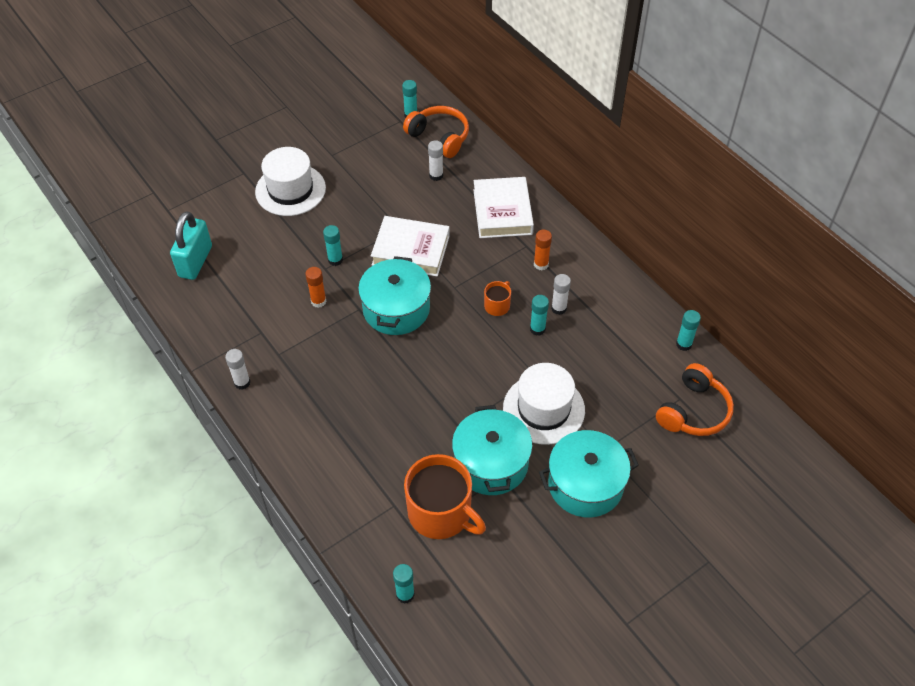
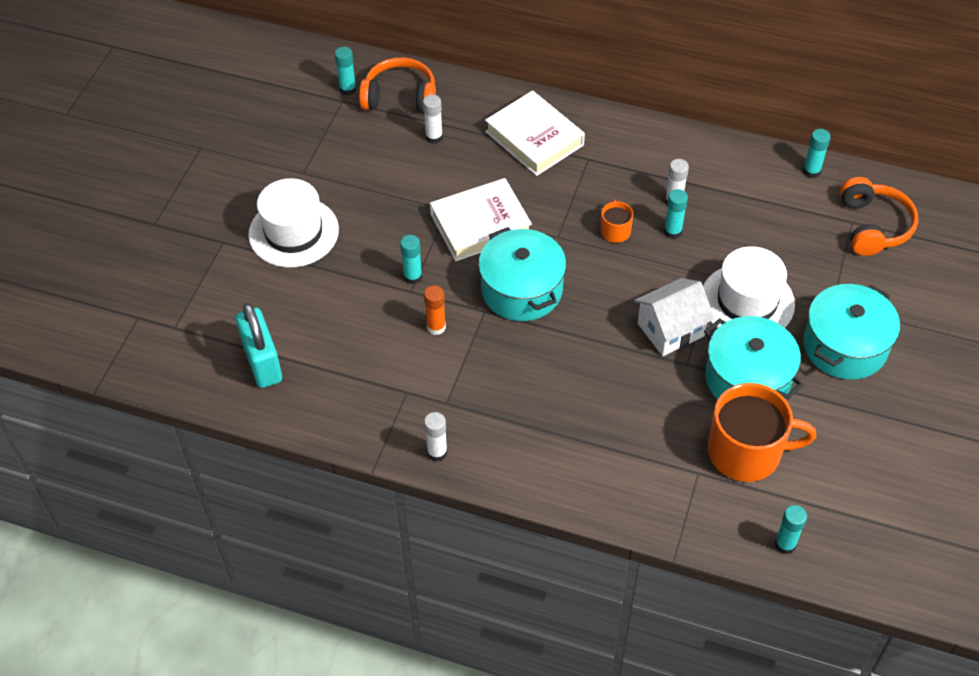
camera: 35 degrees left, 0 degrees up
(470, 396) = (670, 330): none -> white house
(541, 264) = (618, 169): orange glue stick -> none

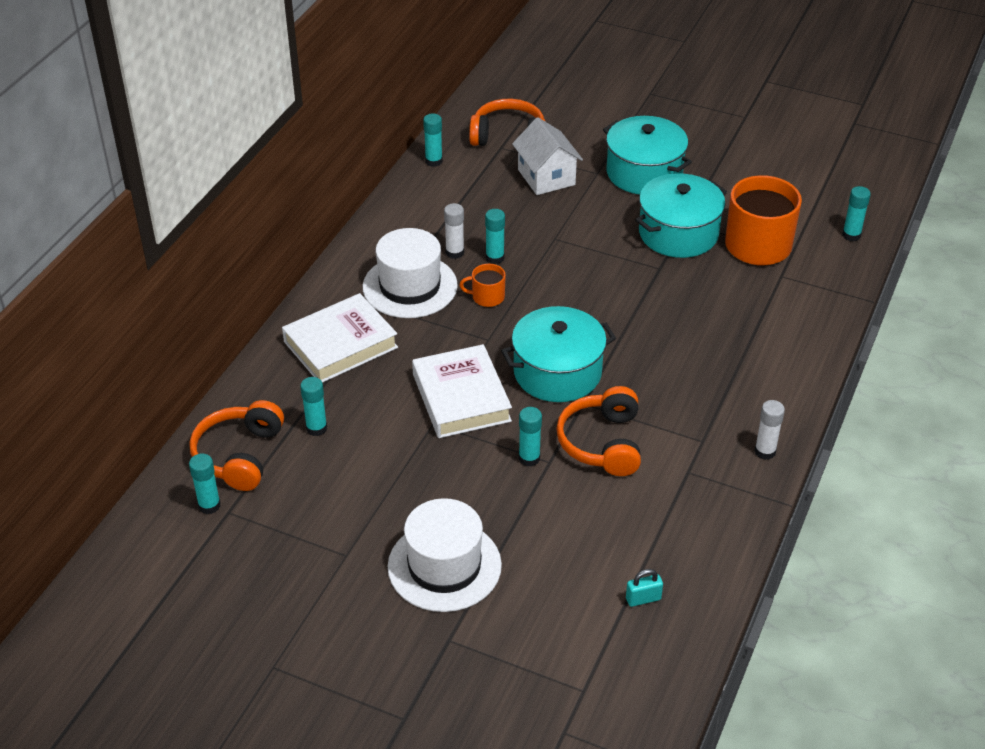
camera: 85 degrees left, 10 degrees down
(262, 362) = (643, 599): turquoise padlock -> turquoise padlock, size x0.45
(434, 137) = (316, 428): white glue stick -> turquoise glue stick
(436, 327) = (602, 443): orange glue stick -> orange headphones
(670, 330) = (618, 273): white house -> white house (546, 177)
(747, 301) = (588, 222): white hat -> white hat (410, 286)

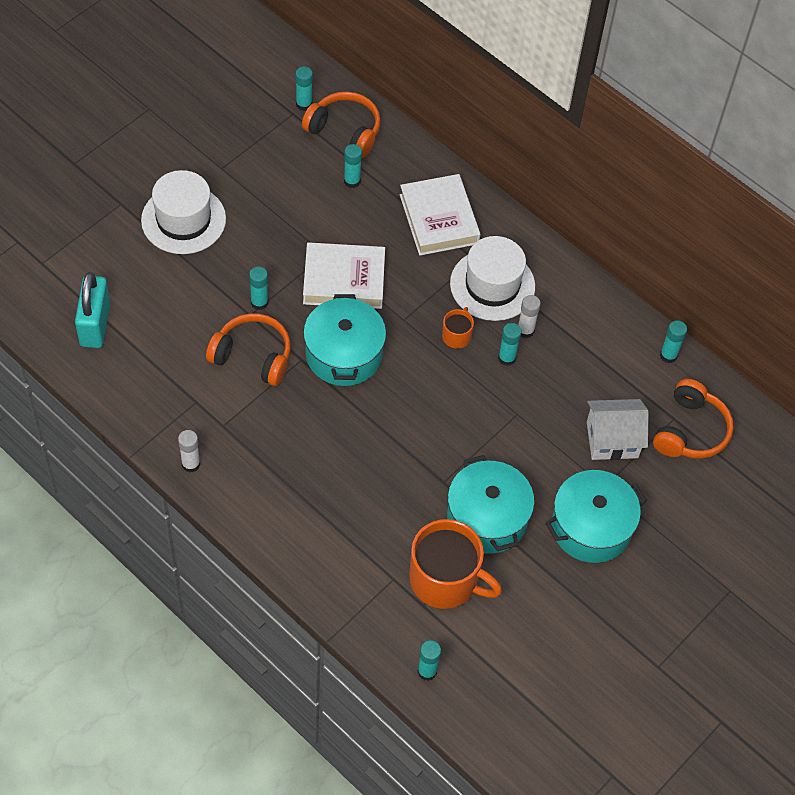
camera: 105 degrees right, 15 degrees up
(643, 599) = (95, 324): turquoise padlock -> turquoise padlock, size x2.22

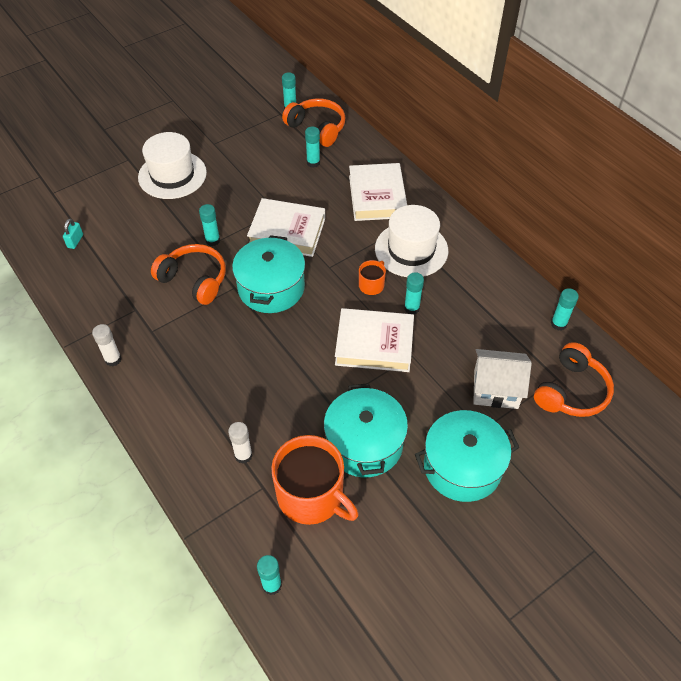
camera: 15 degrees right, 5 degrees down
(95, 324) = (75, 241): turquoise padlock -> turquoise padlock, size x0.45
(474, 406) = (374, 344): none -> white book
(525, 330) = (433, 288): white glue stick -> white glue stick (243, 455)

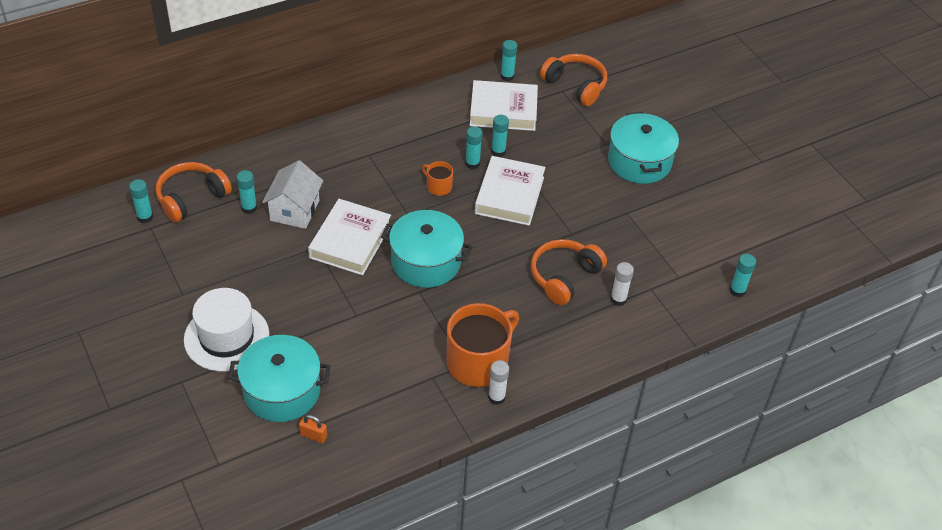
camera: 85 degrees left, 5 degrees down
(75, 241) = (313, 436): turquoise padlock -> orange padlock
(194, 280) = (401, 324): orange headphones -> orange headphones (564, 277)
(212, 240) = (347, 305): turquoise glue stick -> turquoise glue stick (498, 152)
(311, 496) = (660, 257): orange mug -> orange mug (478, 362)
(364, 443) = (613, 217): turquoise pot -> turquoise pot (282, 391)
(377, 196) = (318, 164): white book -> white book (503, 110)
(411, 249) = (399, 152): white hat -> none
(496, 389) = (568, 128): white house -> white house (295, 210)

